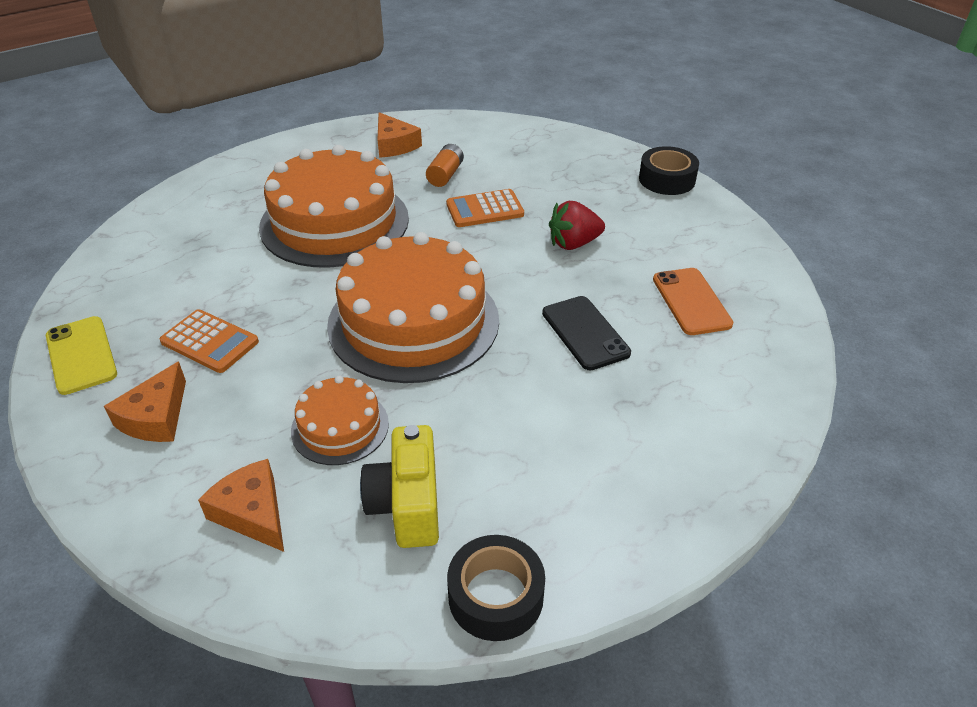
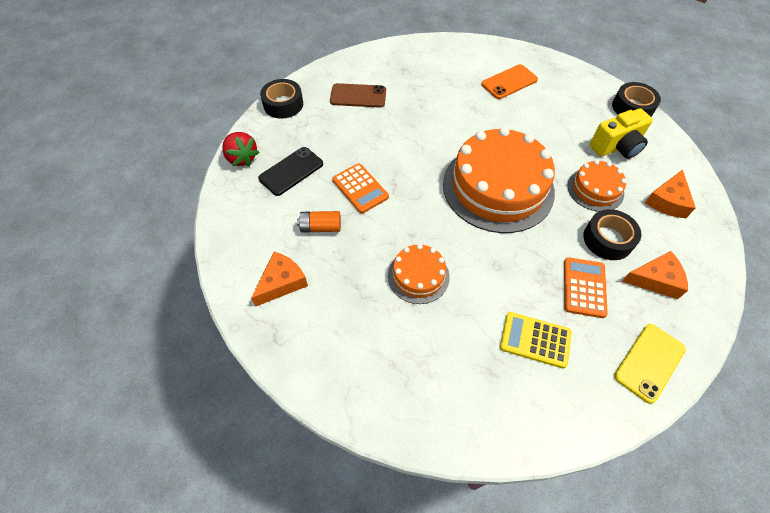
camera: 110 degrees left, 15 degrees up
(192, 278) = (535, 340): none -> yellow calculator
(250, 398) = (607, 239): none -> black tape
(334, 222) = (418, 276): orange cake -> orange cake, size x0.50
(574, 243) = (380, 134): red strawberry -> red strawberry (242, 158)
(585, 333) = (461, 113): black phone -> black phone (291, 171)
(664, 241) = (358, 96): none -> brown phone
(691, 301) = (411, 78): orange phone -> orange phone (509, 82)

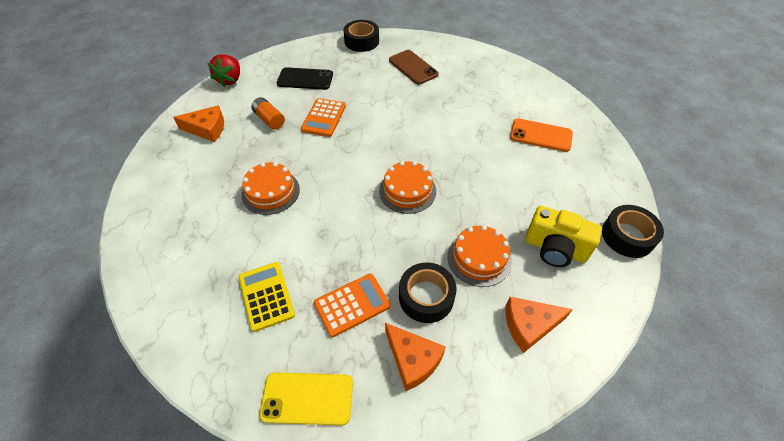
camera: 50 degrees right, 5 degrees down
(242, 158) = (294, 53): red strawberry -> red strawberry (230, 80)
(498, 187) = (407, 191): orange cake -> orange cake, size x0.50

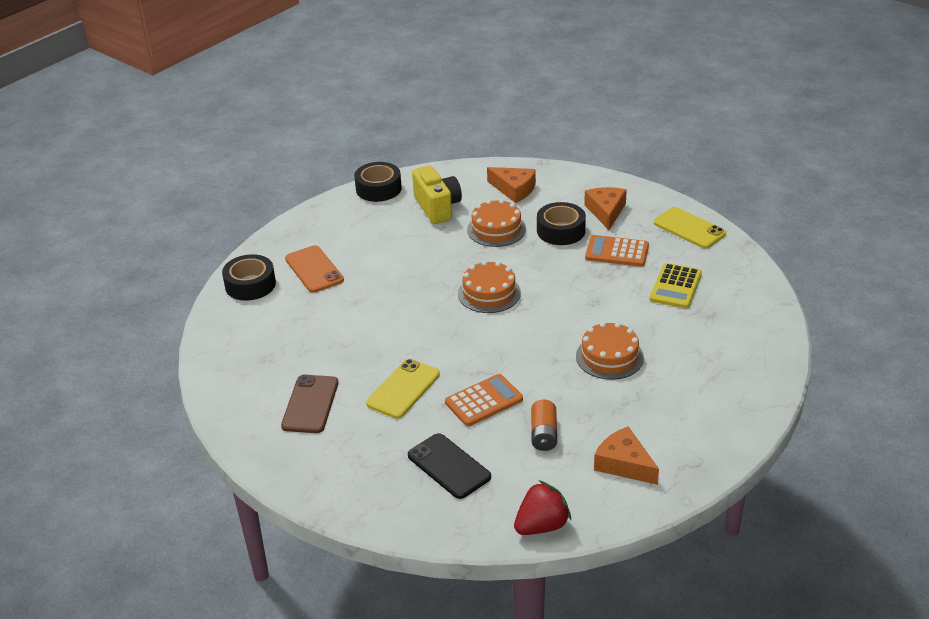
camera: 135 degrees left, 15 degrees down
(361, 41) = (311, 483): black tape -> black tape (250, 284)
(377, 99) = (403, 389): none -> yellow phone

